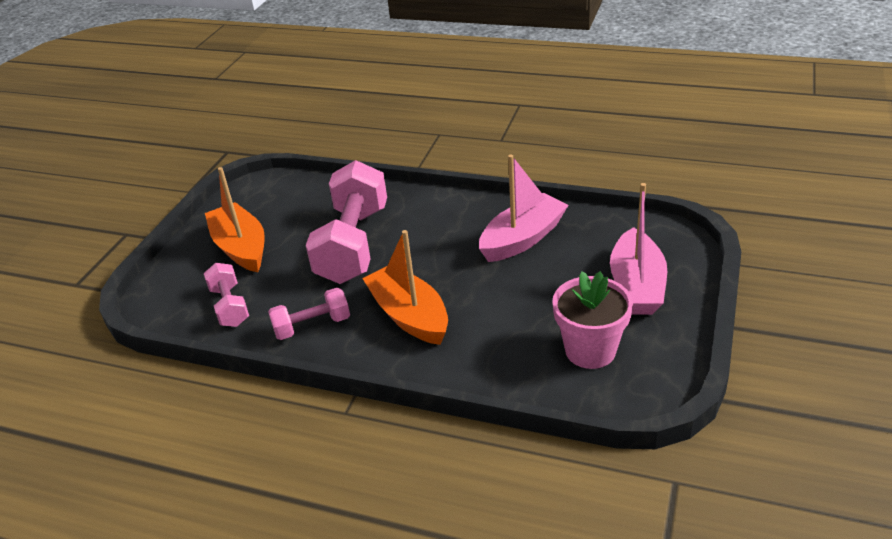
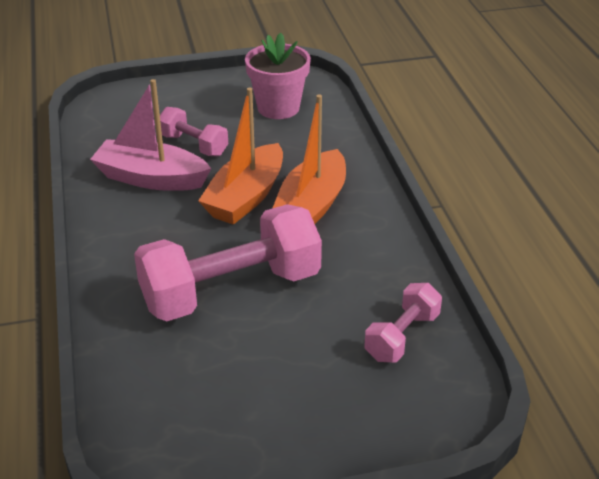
camera: 125 degrees left, 0 degrees up
(241, 247) = (302, 391): orange boat -> orange boat (246, 197)
(312, 326) = (375, 259): pink dumbbell -> pink dumbbell (193, 145)
(637, 286) = (184, 106): pink boat -> none

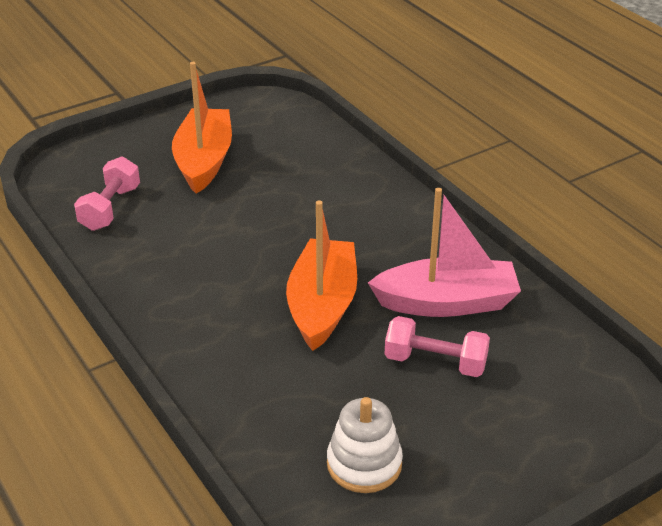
camera: 160 degrees right, 0 degrees up
(231, 290) = (279, 211): pink dumbbell -> none
(278, 108) = (364, 464): pink flower pot -> white stacking toy
(312, 205) = (242, 313): orange boat -> orange boat (204, 161)

